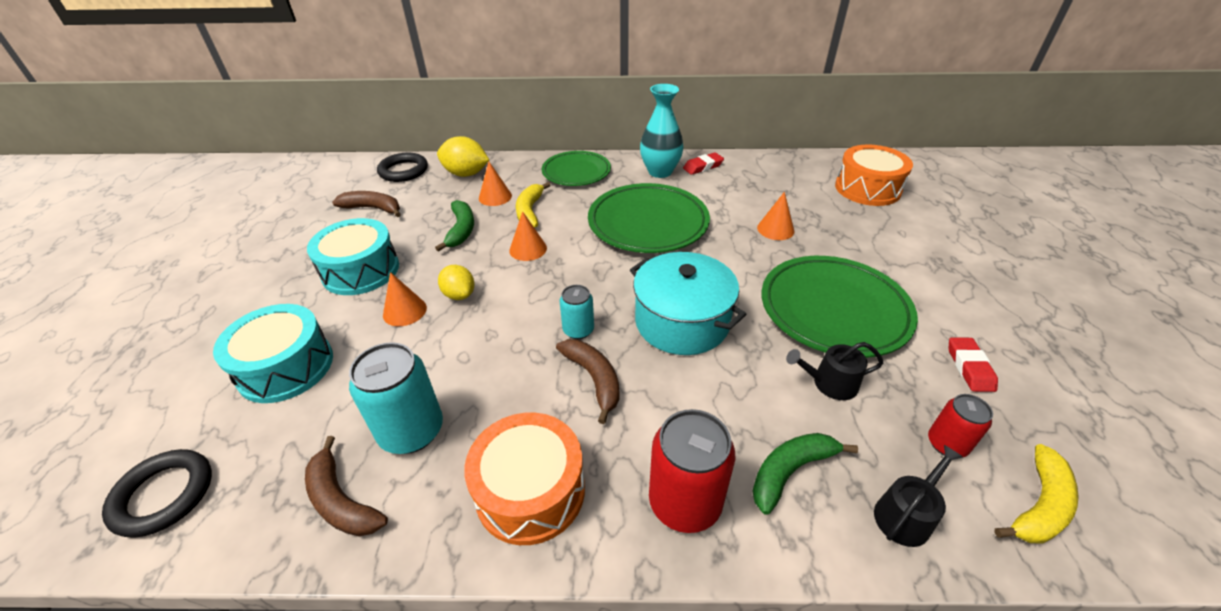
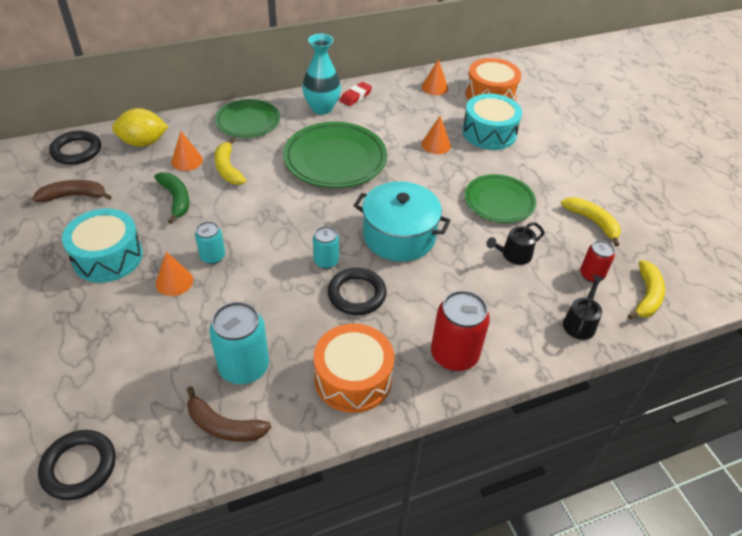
camera: 25 degrees left, 5 degrees up
(286, 367) = (103, 352): turquoise drum -> turquoise drum (489, 133)
(459, 295) = (213, 257): yellow lemon -> turquoise can
(528, 249) = (247, 204): orange cone -> orange cone (434, 87)
(594, 379) = (357, 294): brown banana -> black ring
(790, 471) = (509, 317): green banana -> none
(833, 310) = (499, 202): green plate -> green plate, size x0.65
(969, 367) = (592, 222): red eraser -> yellow banana

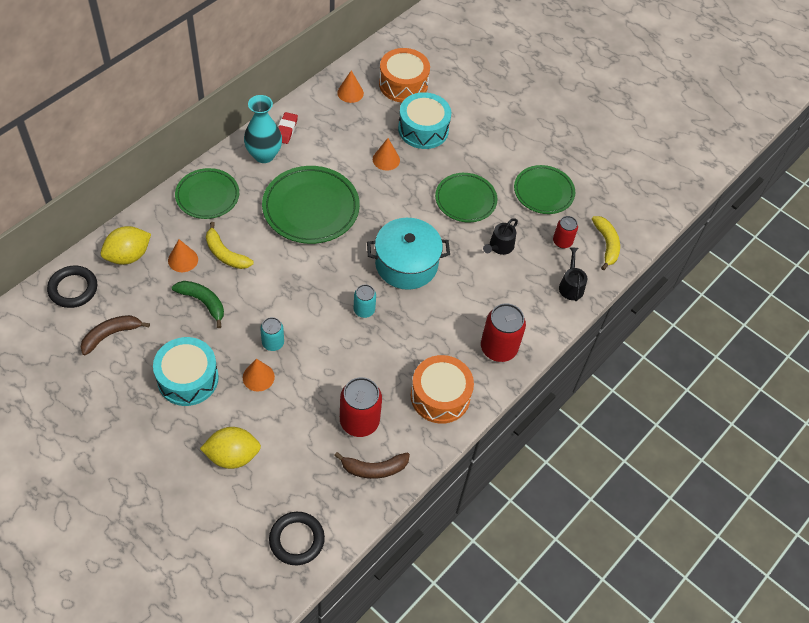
camera: 30 degrees left, 10 degrees up
(88, 345) = (232, 456): none -> yellow lemon
(244, 367) = (359, 421): turquoise can -> red can
(357, 294) = (404, 329): black ring -> none
(592, 222) = (543, 192): yellow banana -> green plate

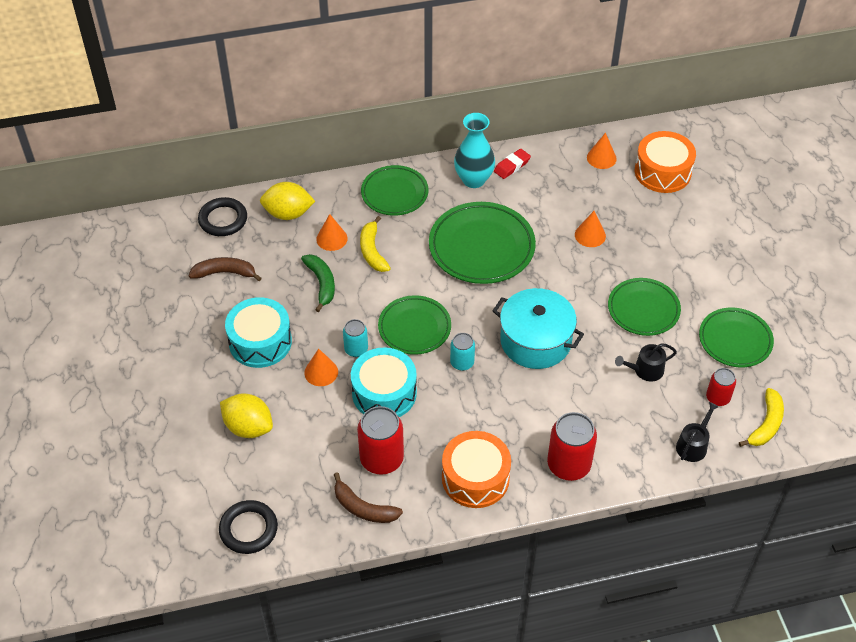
camera: 40 degrees right, 5 degrees down
(306, 301) = (414, 328): none -> green plate
(423, 129) = (650, 223): turquoise drum -> turquoise drum (384, 393)

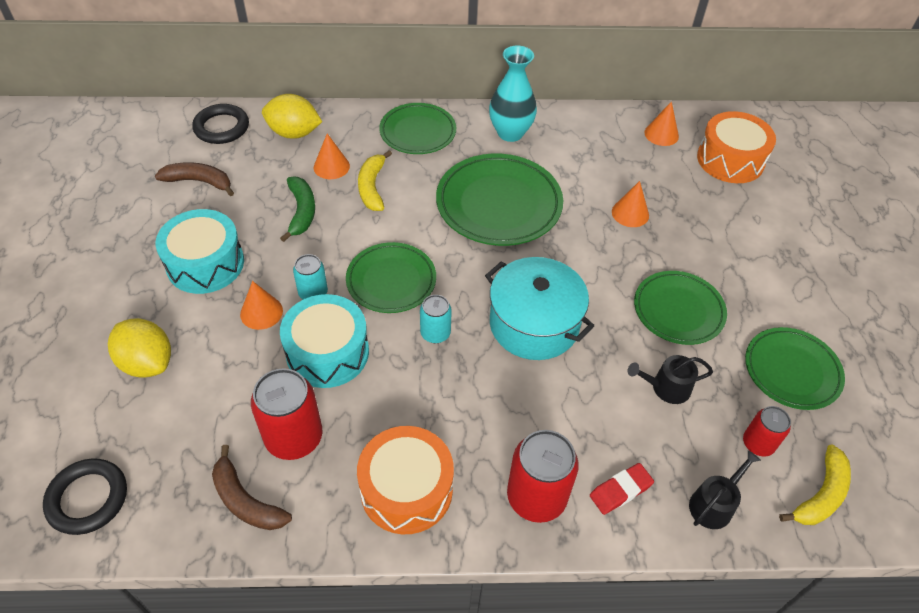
camera: 10 degrees right, 0 degrees up
(512, 166) = (557, 126): red eraser -> red eraser (620, 491)

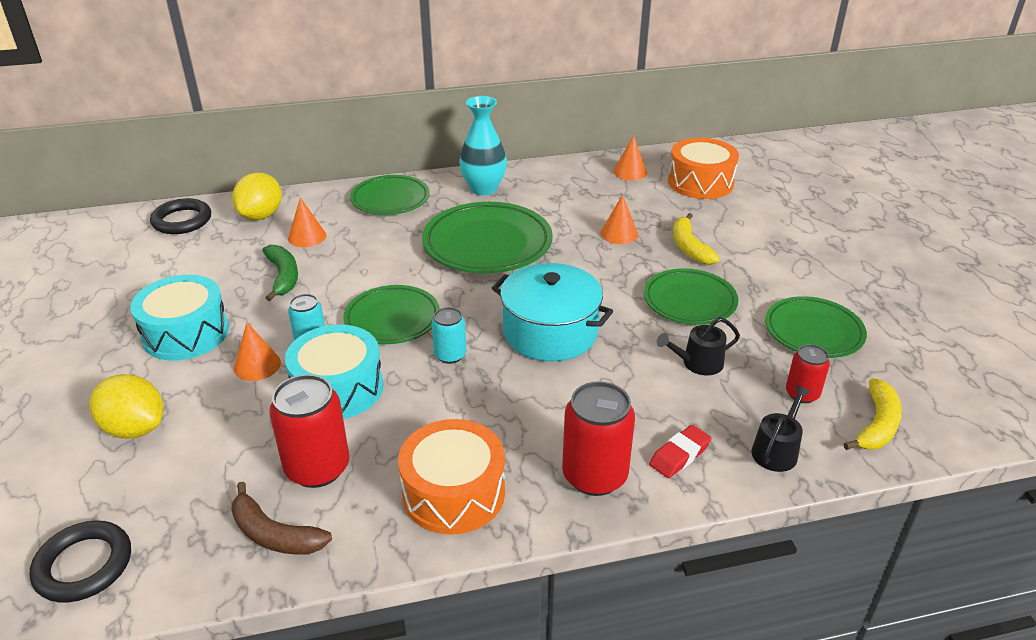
camera: 10 degrees left, 15 degrees down
(199, 182) = (166, 267): brown banana -> none
(294, 133) = (261, 215): yellow lemon -> yellow lemon turned 75 degrees counterclockwise
(372, 187) = (354, 247): yellow banana -> yellow banana (689, 247)

